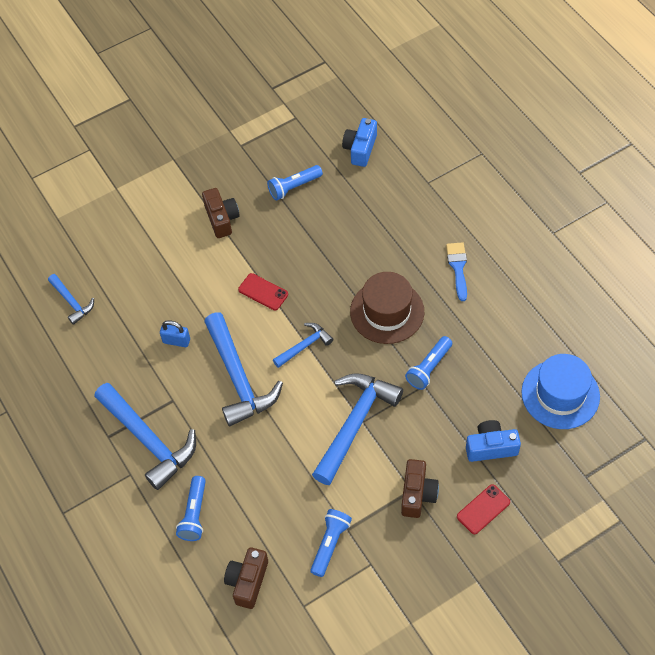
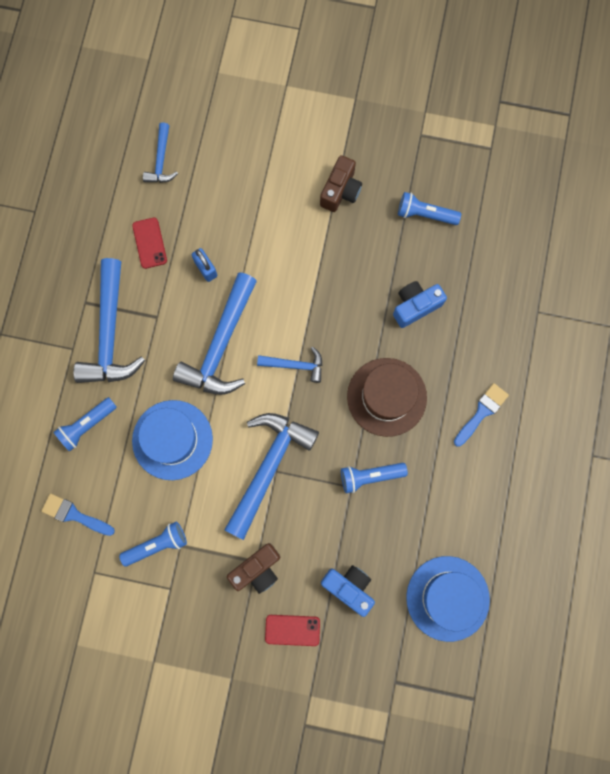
camera: 40 degrees right, 20 degrees up
(247, 581) = (74, 515): brown camera -> blue brush
(263, 292) = (309, 288): red phone -> red phone (149, 243)
(268, 467) = (172, 440): none -> blue hat
(355, 423) = (268, 467): blue hammer -> blue hammer turned 45 degrees counterclockwise
(360, 149) = (514, 228): blue camera -> blue camera (415, 306)

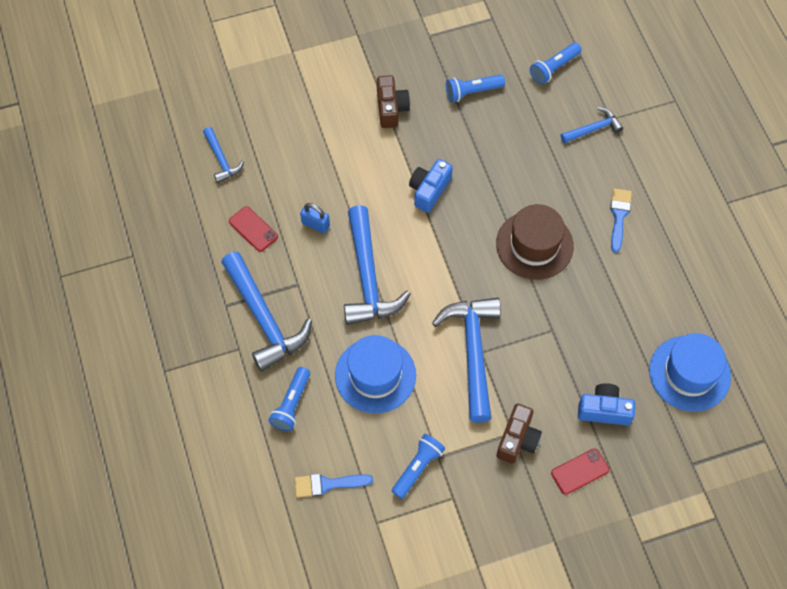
camera: 30 degrees left, 15 degrees down
(295, 365) = (442, 260): blue hammer -> blue hammer (593, 129)
(370, 476) = (562, 313): blue flashlight -> blue flashlight (554, 68)
(415, 306) = (511, 164): blue camera -> blue camera (429, 190)

